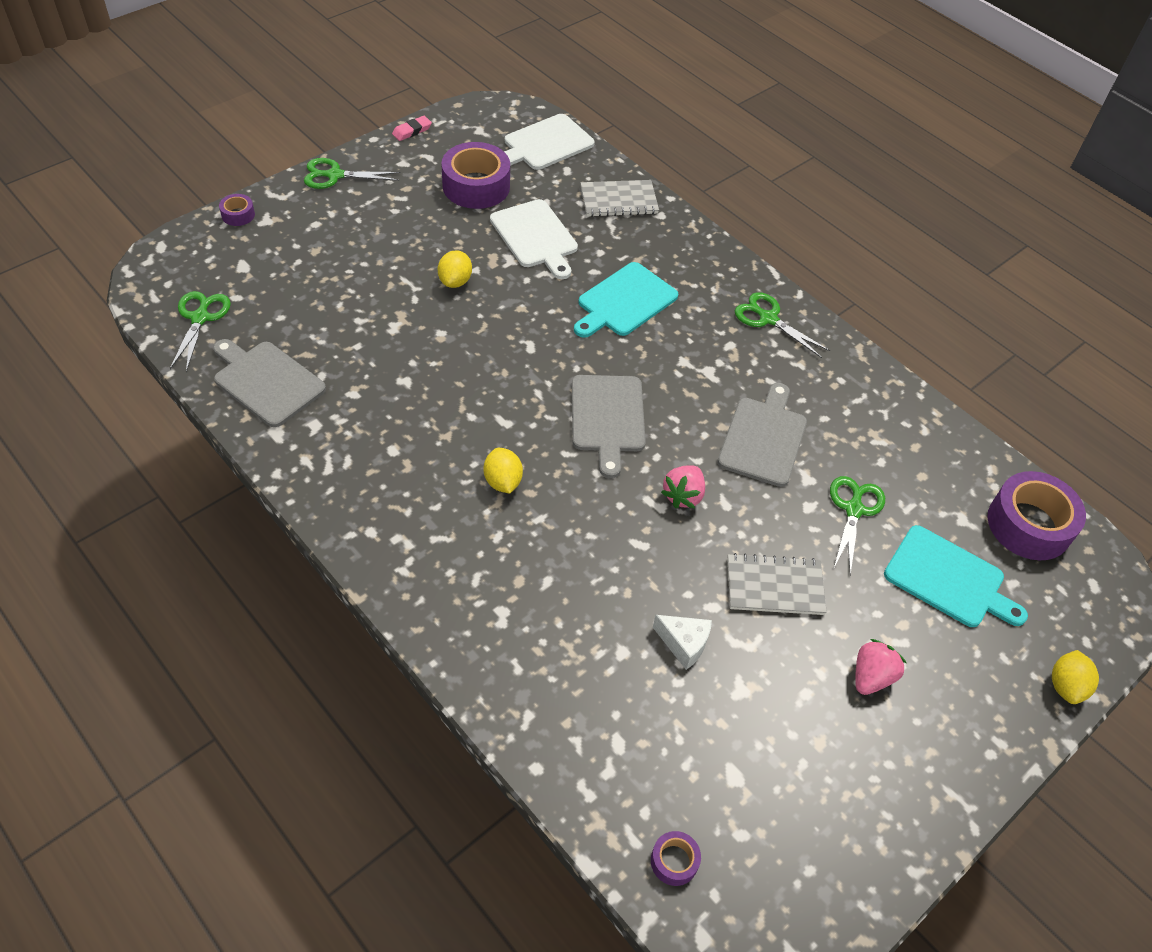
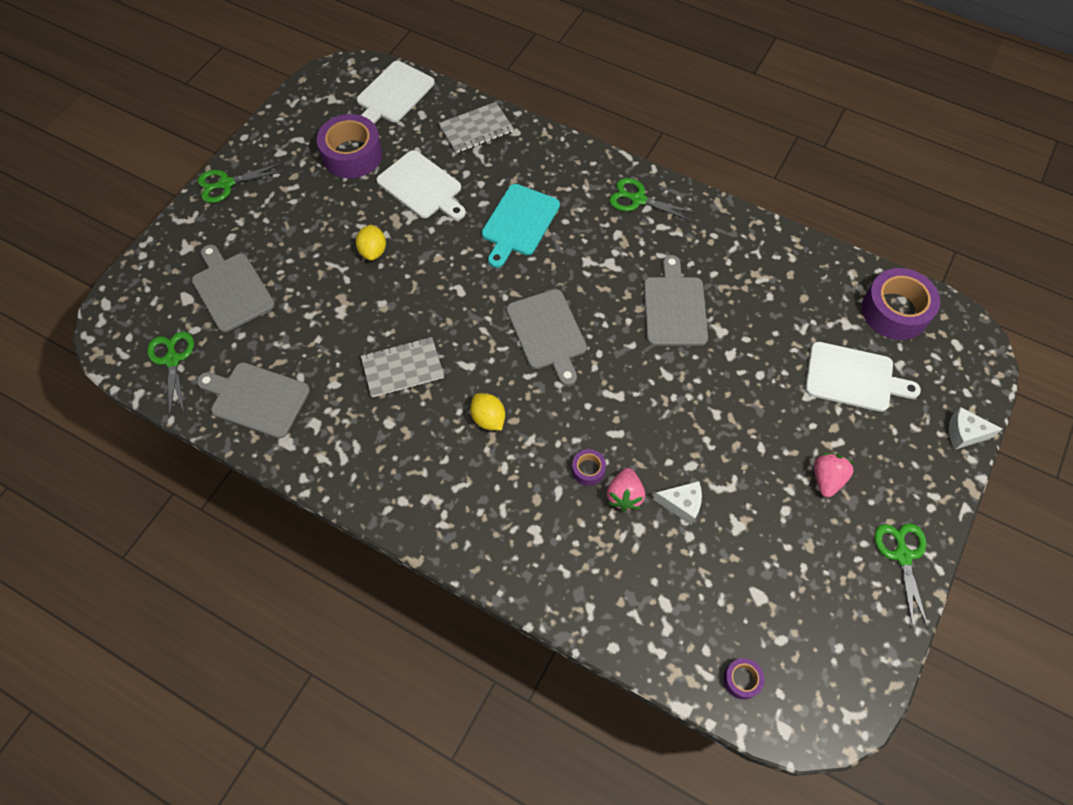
camera: 15 degrees left, 10 degrees up
(238, 215) = (159, 250): purple tape -> purple tape (588, 470)
(291, 272) = (231, 289): none -> grey cutting board
(412, 131) = (274, 118): pink eraser -> none
(683, 495) = (632, 380): pink strawberry -> pink strawberry (624, 495)
(774, 586) = (730, 431): grey notebook -> grey notebook (402, 368)
(854, 509) = (764, 344): green scissors -> green scissors (902, 555)
(948, 579) = (853, 377): turquoise cutting board -> white cutting board
(1066, 686) = (964, 434): yellow lemon -> white cheese

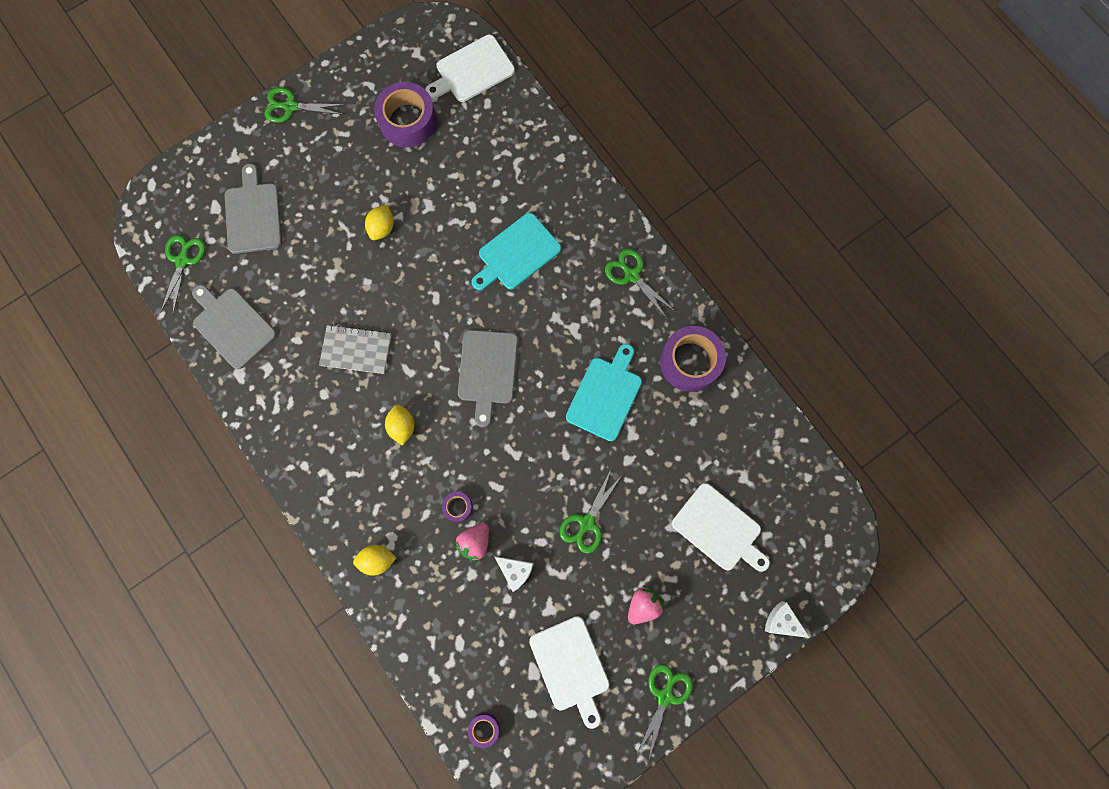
camera: 25 degrees right, 15 degrees up
(422, 186) = (452, 180): white cutting board -> white cutting board (571, 666)
(476, 129) = (527, 140): grey notebook -> none
(531, 559) = (377, 560): none -> yellow lemon
(674, 307) = (605, 395): grey cutting board -> turquoise cutting board
(725, 427) = (586, 523): none -> green scissors
(895, 311) = (794, 485): purple tape -> purple tape (690, 362)

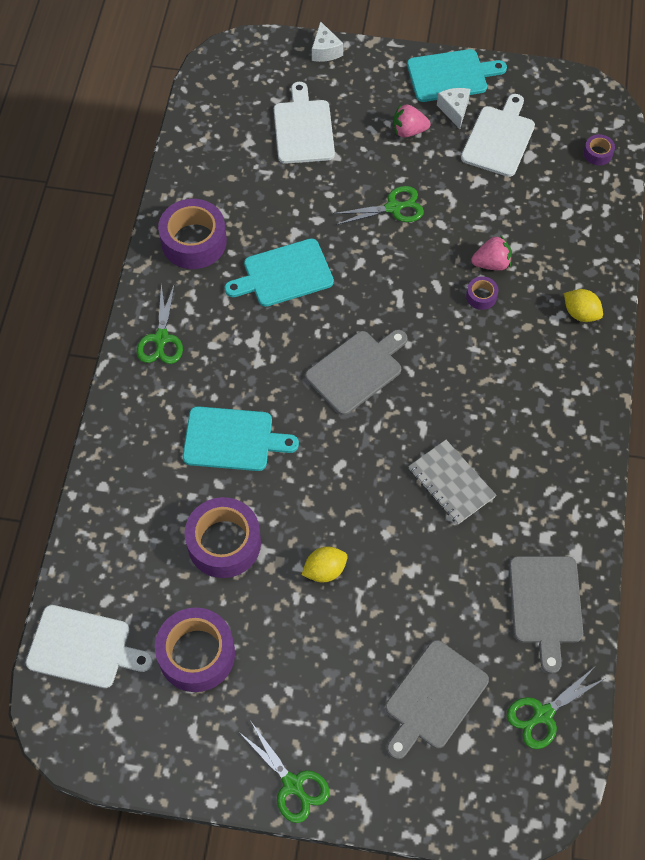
camera: 135 degrees left, 15 degrees down
(402, 426) = (469, 389): yellow lemon -> none
(456, 190) = (224, 543): none -> purple tape
(515, 571) = (479, 222): white cheese -> white cheese (454, 110)
(665, 695) = (450, 75): green scissors -> turquoise cutting board

